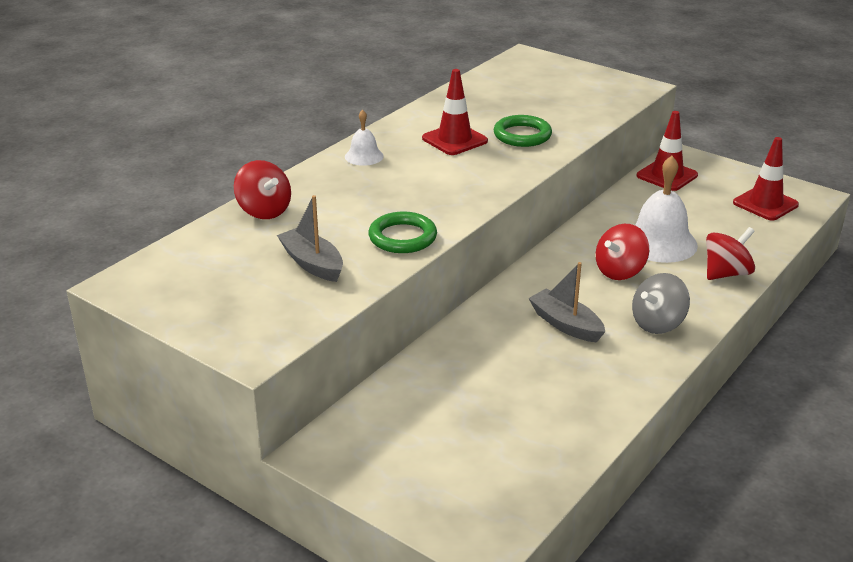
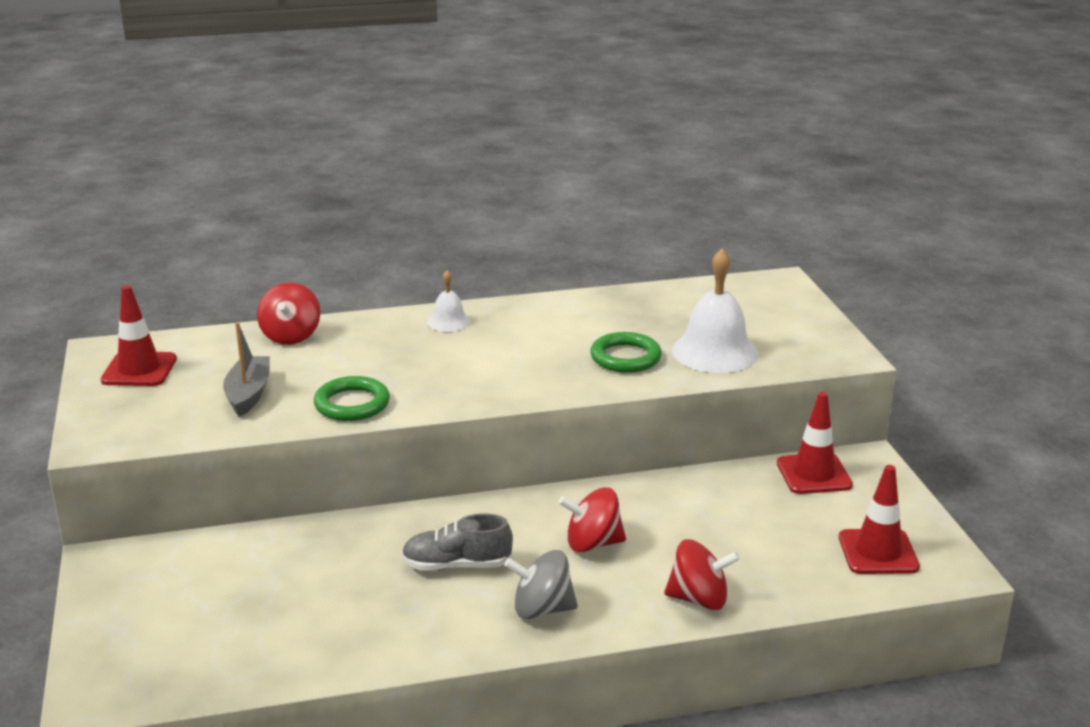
camera: 40 degrees right, 5 degrees down
(454, 140) = (554, 337): red traffic cone -> red traffic cone (139, 370)
(566, 324) = (456, 565): grey boat -> grey shoe
(659, 242) = (683, 536): white bell -> white bell (715, 352)

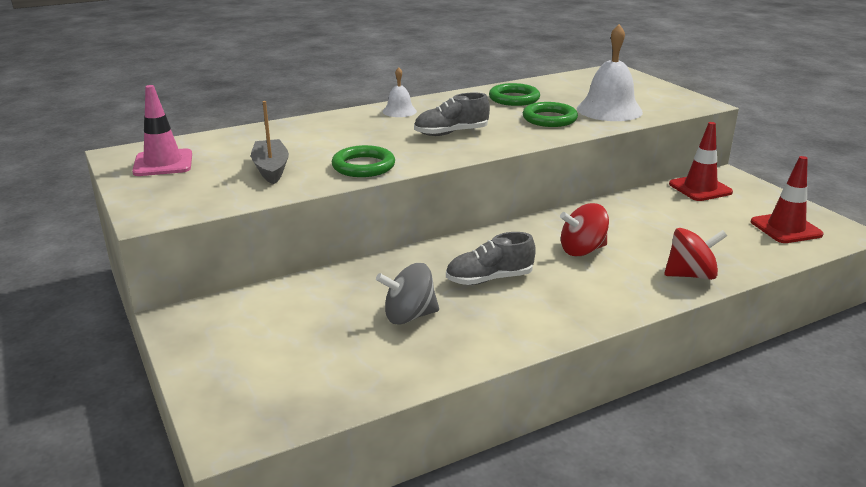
camera: 15 degrees left, 0 degrees up
(139, 370) = (163, 163): red traffic cone -> pink traffic cone
(291, 336) = (280, 130): red spinning top -> none
(487, 366) = (451, 133): none -> grey shoe
(542, 609) = (579, 299): grey spinning top -> grey spinning top (409, 316)
(606, 317) = (514, 99): none -> green ring

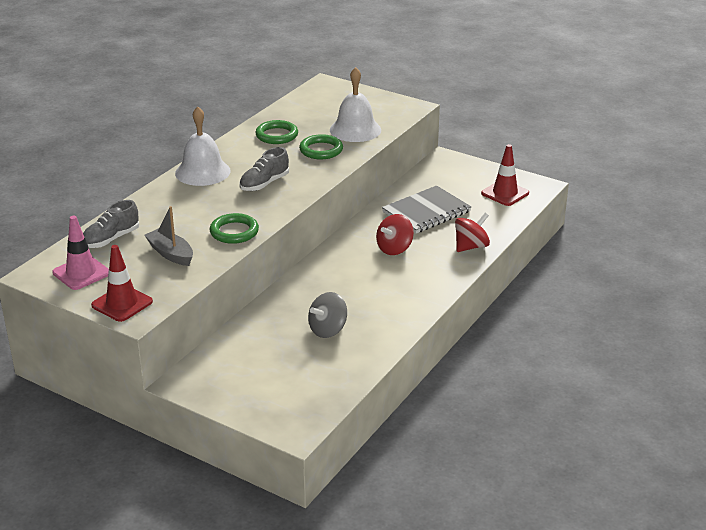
camera: 30 degrees left, 5 degrees up
(399, 111) = (202, 172): white bell -> white bell, size x1.90
(489, 279) = (354, 288): grey shoe -> grey shoe (111, 239)
(659, 222) = (426, 212): none -> grey notebook
(700, 188) = (434, 174): red traffic cone -> red traffic cone (122, 303)

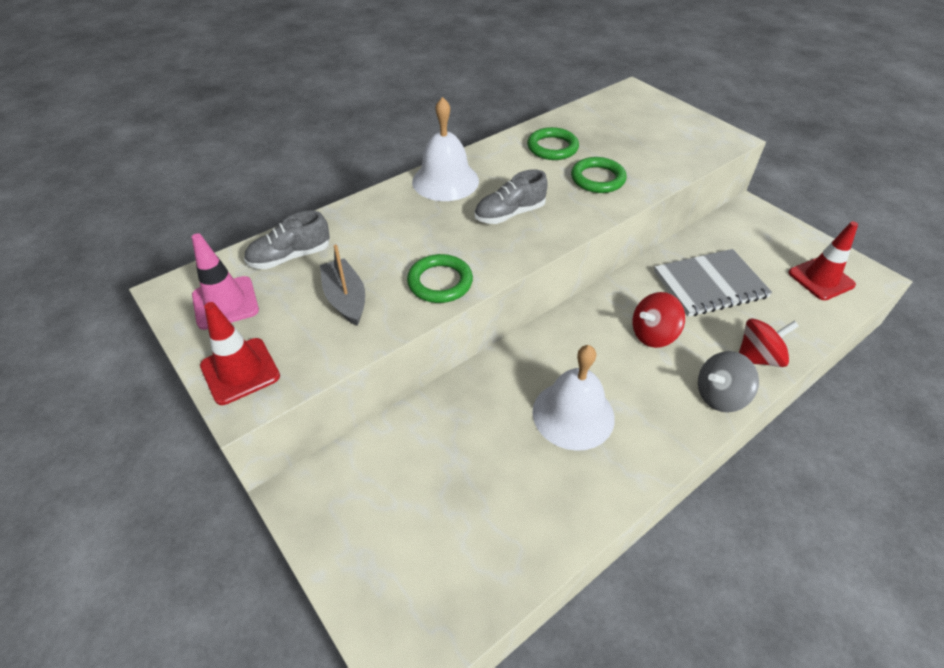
camera: 20 degrees right, 15 degrees up
(328, 330) = (522, 455): grey spinning top -> grey spinning top (720, 396)
(355, 130) = (649, 158): white bell -> white bell (573, 414)

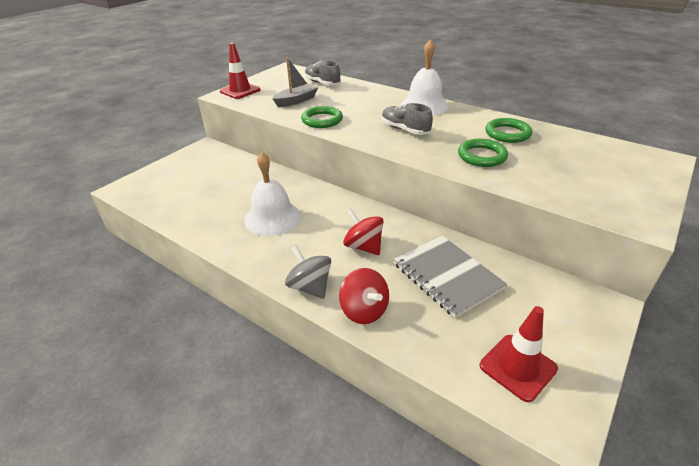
camera: 75 degrees right, 10 degrees down
(225, 303) = (282, 79): pink traffic cone -> none

